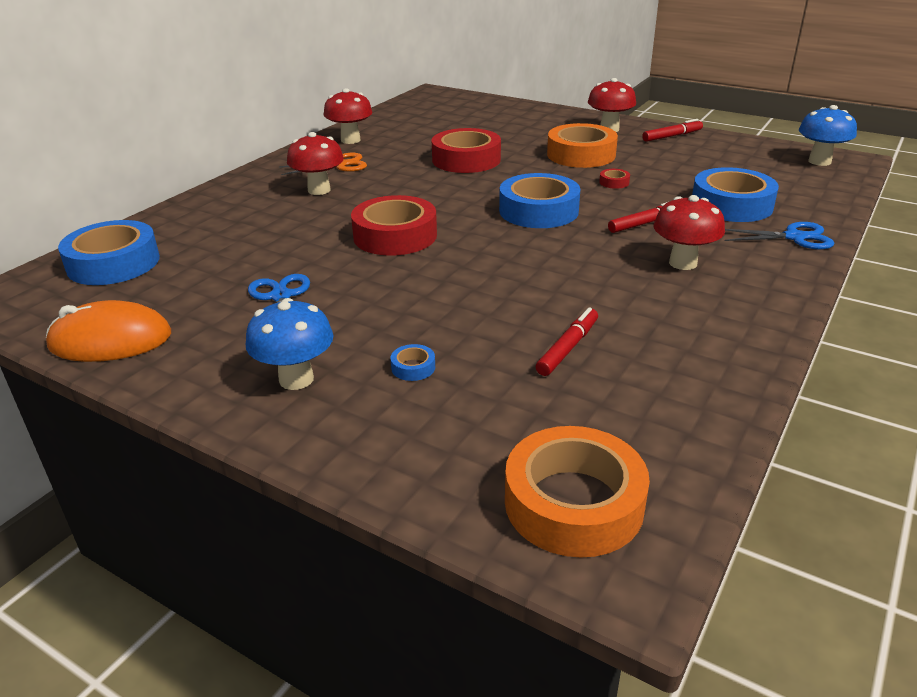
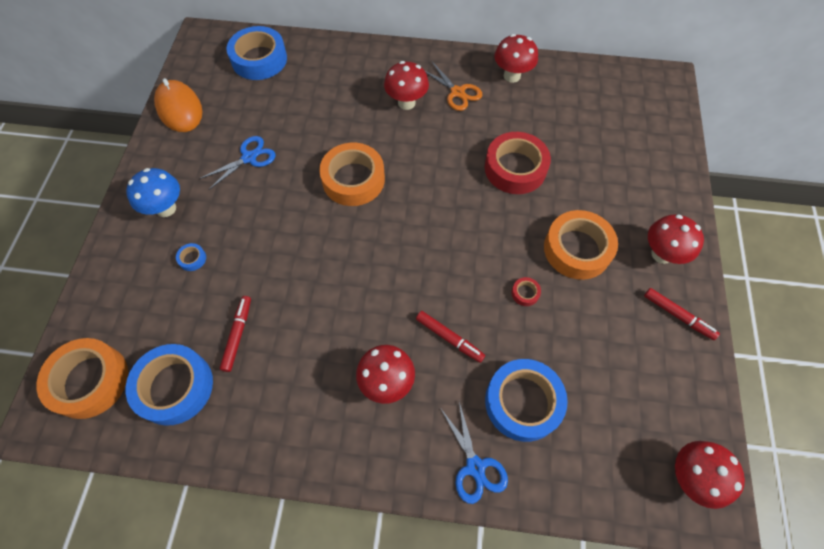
camera: 65 degrees right, 30 degrees up
(395, 236) = (353, 179): red tape -> orange tape
(538, 211) = (437, 254): blue tape -> blue tape (175, 387)
(567, 348) = (237, 335): red marker -> red marker turned 90 degrees counterclockwise
(819, 161) = (690, 477): blue mushroom -> red mushroom

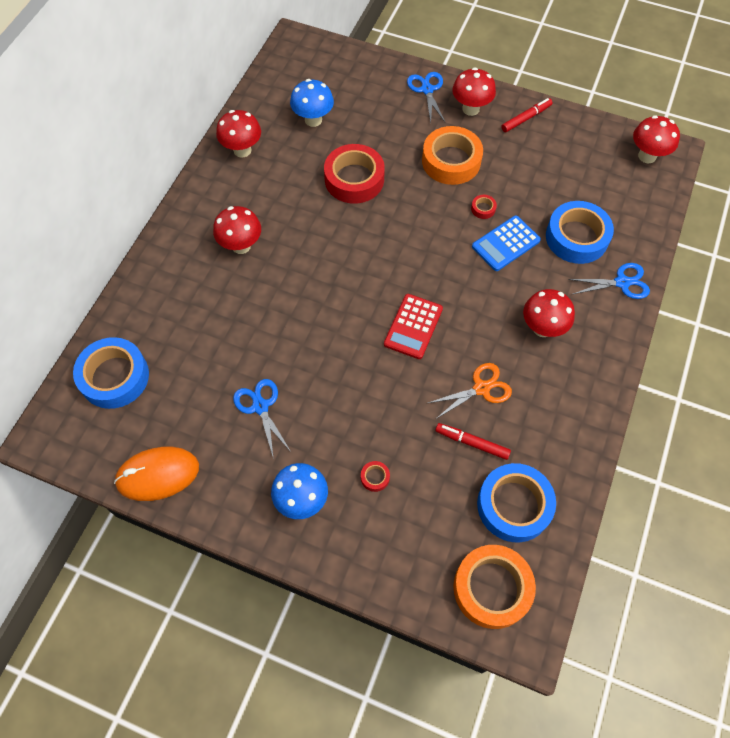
camera: 75 degrees left, 0 degrees up
(192, 259) = (375, 477): blue tape -> red tape
(353, 179) = (323, 313): orange tape -> none
(357, 256) = (413, 326): none -> red calculator
(449, 338) = (512, 273): red marker -> none
(457, 92) = (245, 199): orange scissors -> orange scissors (481, 388)
(486, 325) = (506, 244): none -> blue calculator
(573, 118) = (313, 120): none -> blue mushroom
(666, 206) = (427, 90): none -> blue scissors

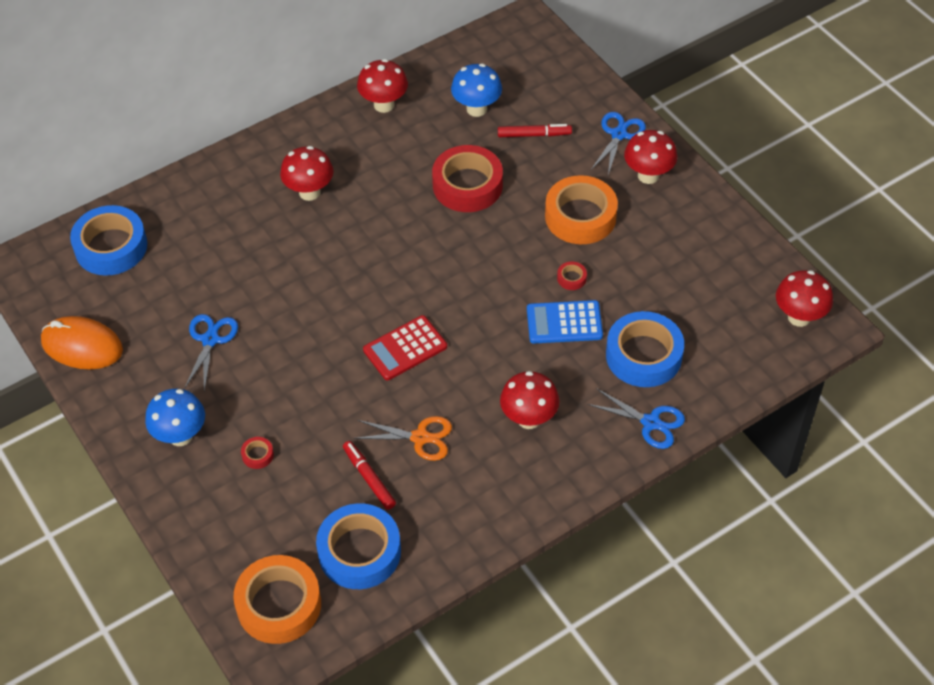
camera: 35 degrees right, 10 degrees down
(526, 118) = (699, 213): red marker -> red marker (534, 135)

